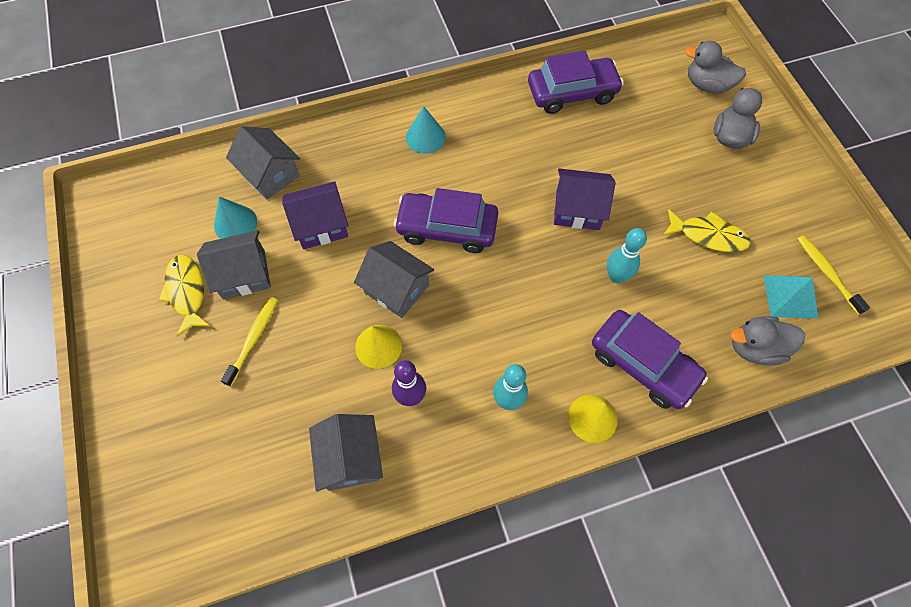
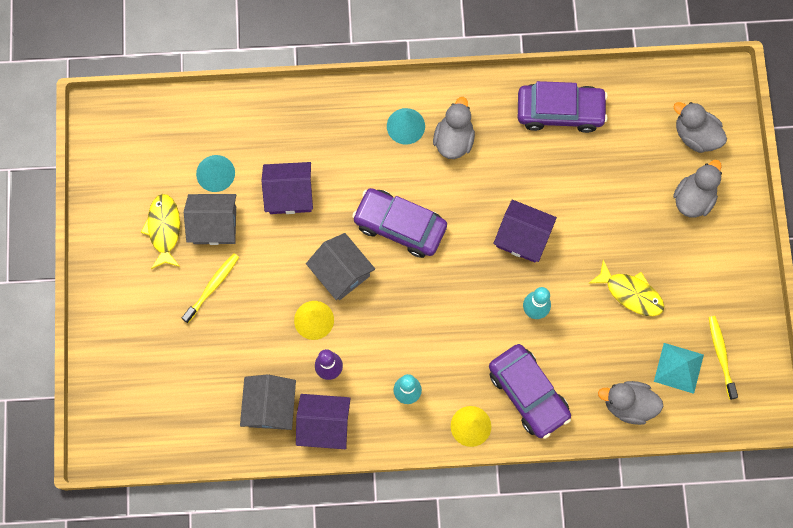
camera: 15 degrees right, 10 degrees up
(270, 174) = (255, 130): grey house -> none
(421, 462) = (324, 424): none -> purple house
(477, 139) = (453, 140): none -> grey duck

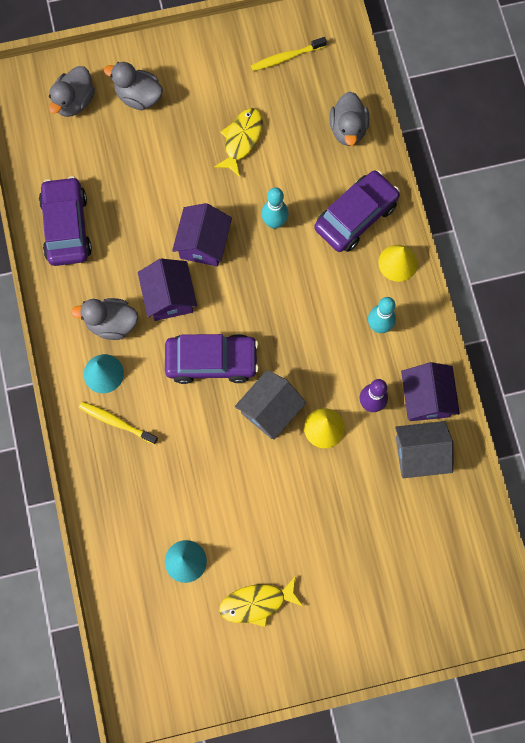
camera: 100 degrees left, 0 degrees up
(212, 286) = (309, 538): yellow toothbrush -> yellow toothbrush (116, 422)
(214, 225) = (243, 549): grey house -> none
(289, 194) = (196, 478): purple house -> purple house (169, 297)
(400, 226) = (211, 361): purple car -> purple car turned 105 degrees counterclockwise
(678, 368) = (305, 91): turquoise pyramid -> none

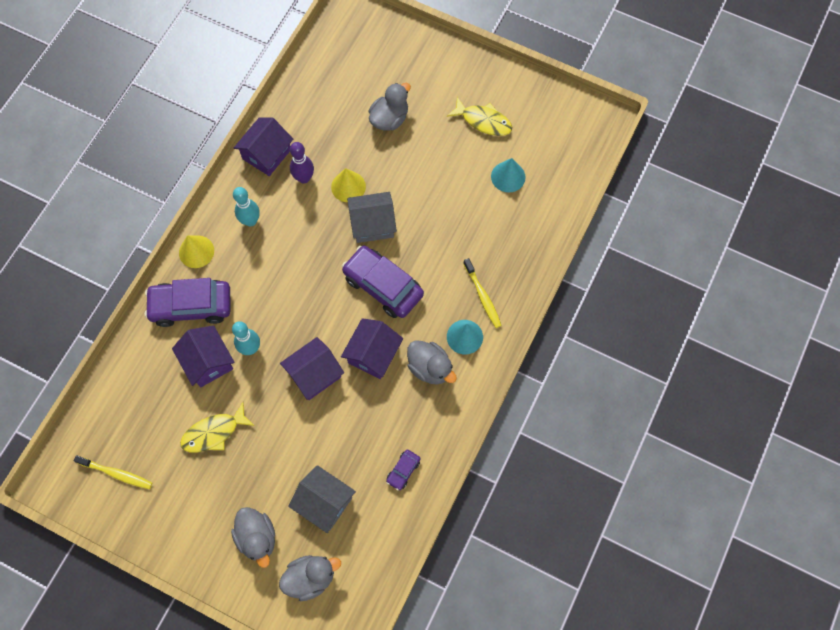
camera: 140 degrees left, 5 degrees down
(66, 227) = (403, 471): purple car -> purple car, size x0.46
(298, 185) = (208, 362): none -> purple house
(348, 129) = (131, 375): grey duck -> grey duck (389, 119)
(420, 454) = (304, 126): grey house -> grey house (324, 502)

